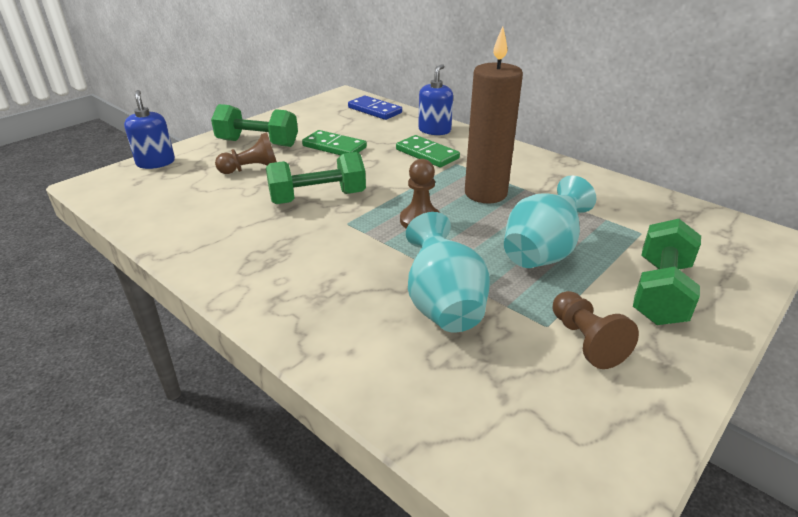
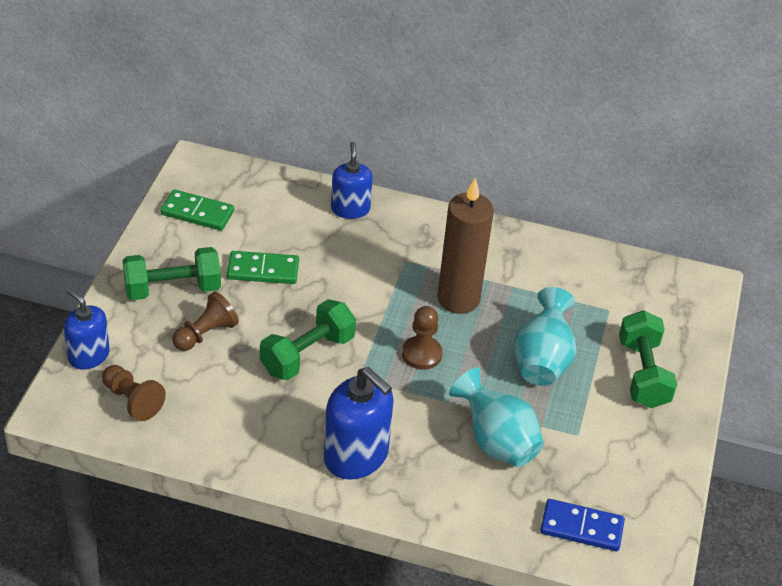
camera: 30 degrees left, 10 degrees up
(288, 276) = (356, 456): none -> blue soap dispenser
(374, 110) = (258, 188): blue domino -> blue domino (581, 528)
(427, 154) = (368, 254): green domino -> green domino (197, 213)
(585, 341) = (608, 438): brown pawn -> brown pawn (132, 400)

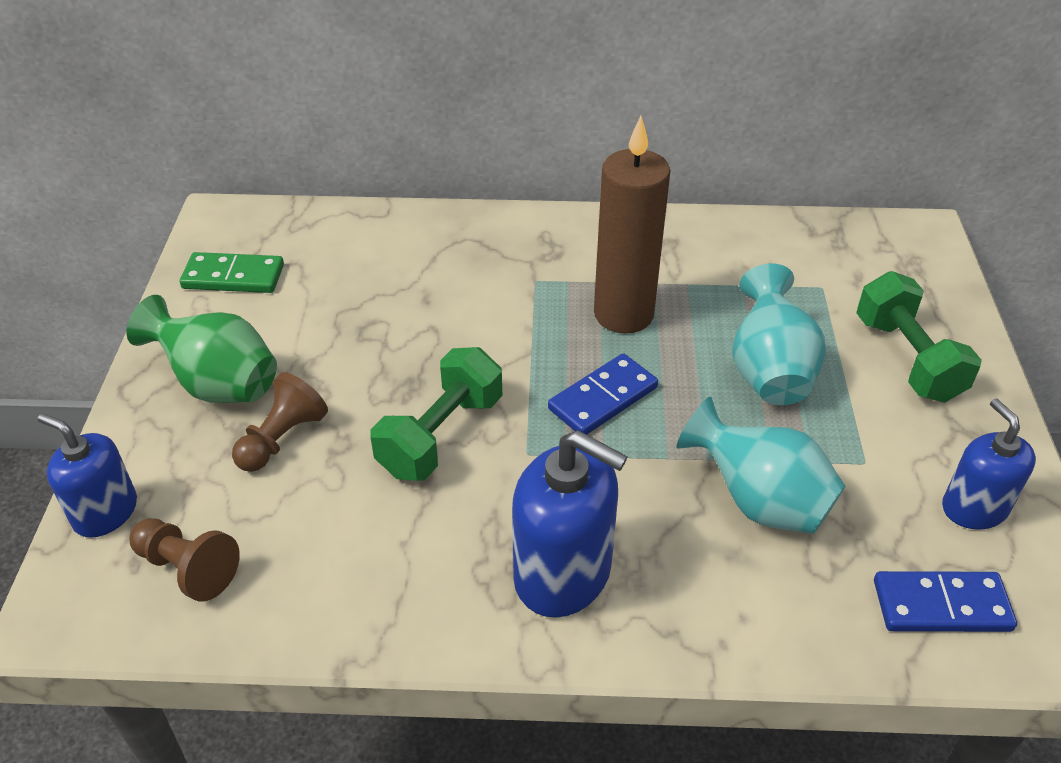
camera: 10 degrees left, 0 degrees up
(172, 289) = (219, 385): green dumbbell -> green vase
(263, 270) = (344, 332): green domino -> none
(350, 209) = (440, 232): blue soap dispenser -> blue soap dispenser (974, 508)
(422, 354) = (603, 398): brown pawn -> blue domino

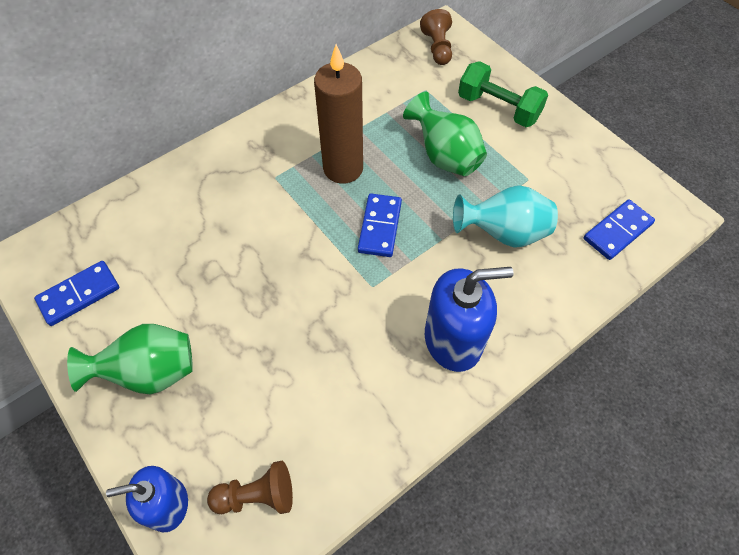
camera: 40 degrees left, 15 degrees up
(233, 276) = (79, 294): green domino -> blue domino
(282, 439) = (228, 377): brown pawn -> brown pawn (437, 48)
(441, 435) = (317, 309): green dumbbell -> none
(769, 372) = (445, 157): turquoise vase -> green vase
(974, 508) = (590, 172): blue soap dispenser -> none

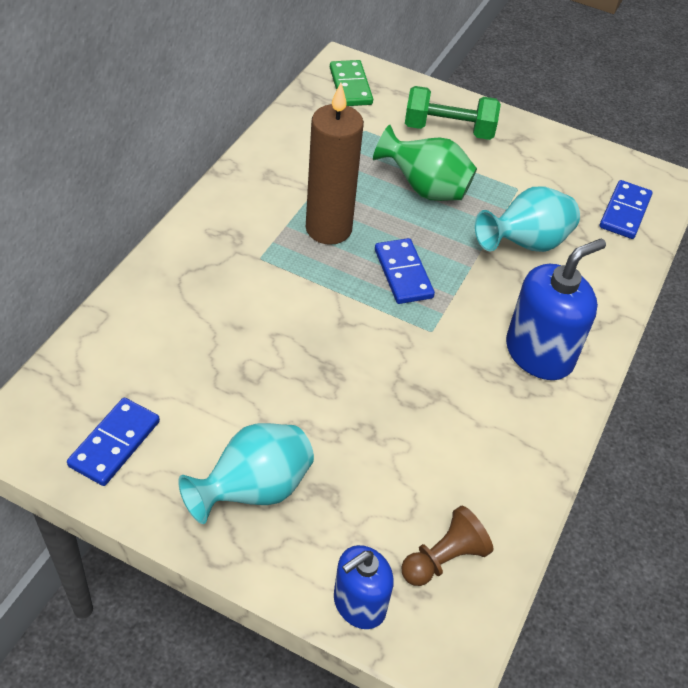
camera: 30 degrees left, 10 degrees down
(150, 372) = (254, 490): green vase -> turquoise vase
(437, 48) = (350, 86): brown pawn -> green domino

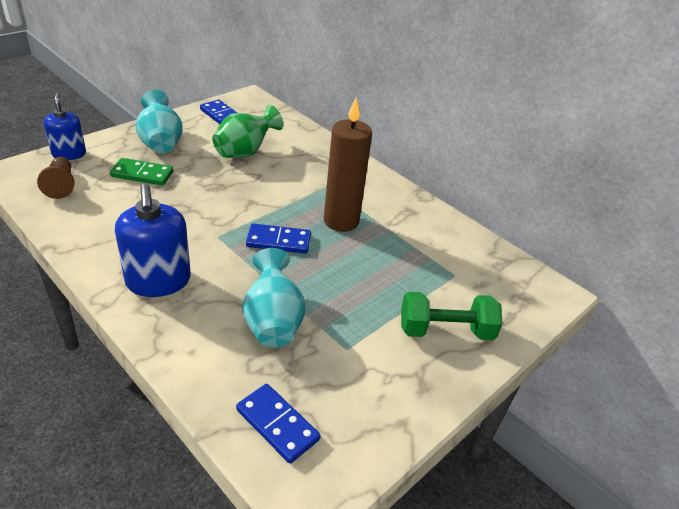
camera: 110 degrees right, 10 degrees down
(350, 86) = (521, 286): green domino -> green domino (142, 174)
(425, 189) = (366, 285): green vase -> green vase (245, 152)
(448, 130) = (445, 331): green dumbbell -> green dumbbell turned 60 degrees clockwise

